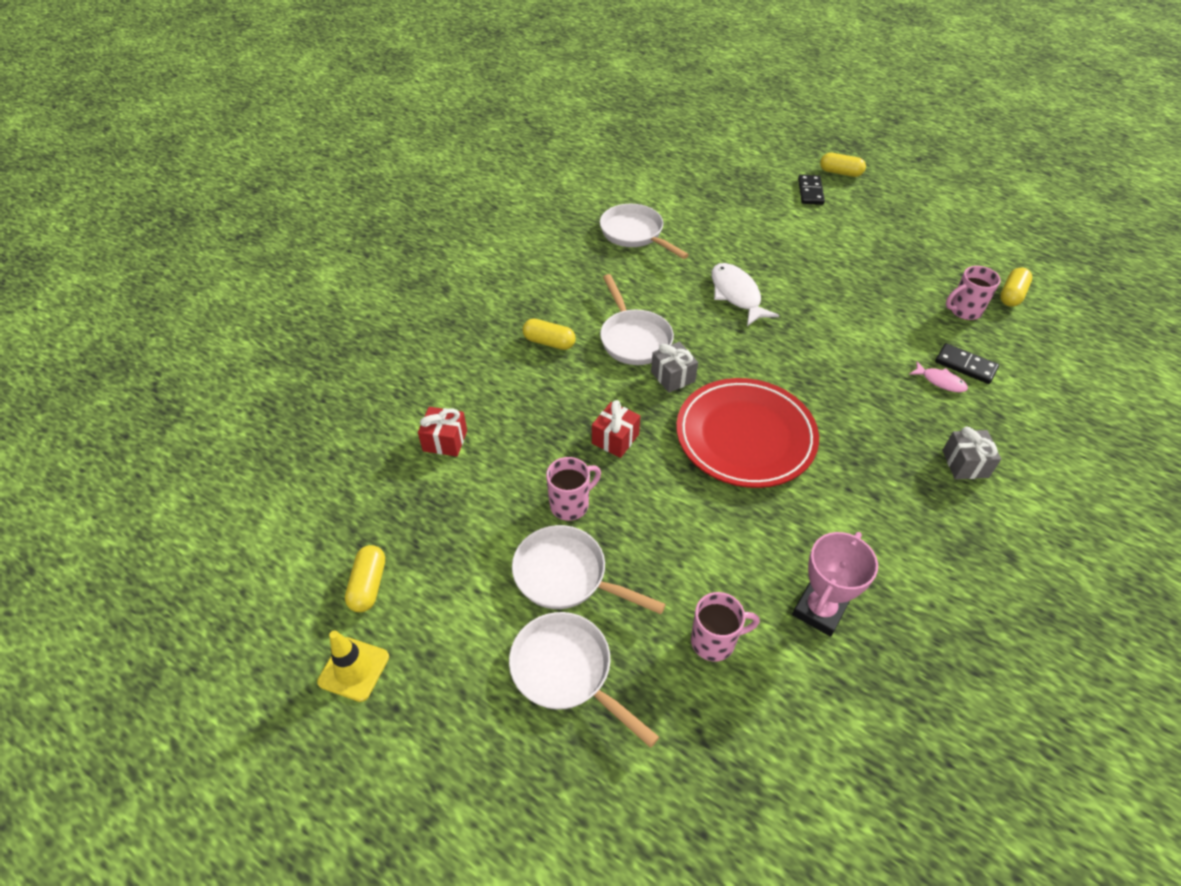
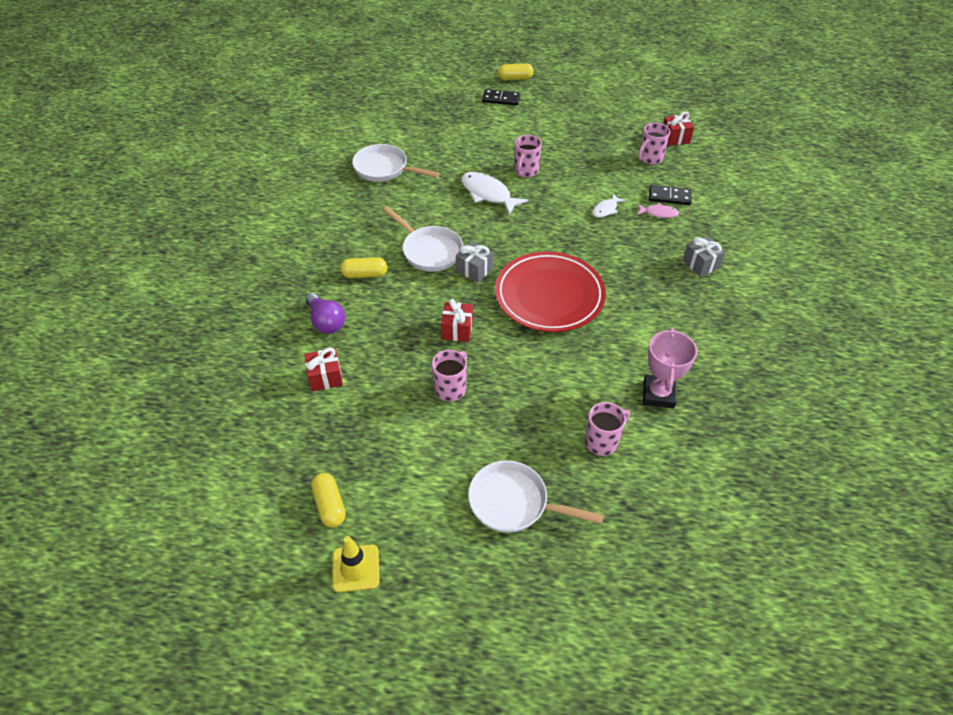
camera: 25 degrees left, 0 degrees up
(480, 380) = (326, 322): none -> purple light bulb
(567, 576) = (477, 439): white pan -> none
(795, 282) = (526, 171): none -> pink mug
(810, 192) = (501, 99): black domino -> black domino turned 60 degrees counterclockwise
(872, 356) = (606, 209): none -> white fish
(1011, 295) = (675, 138): yellow capsule -> red gift

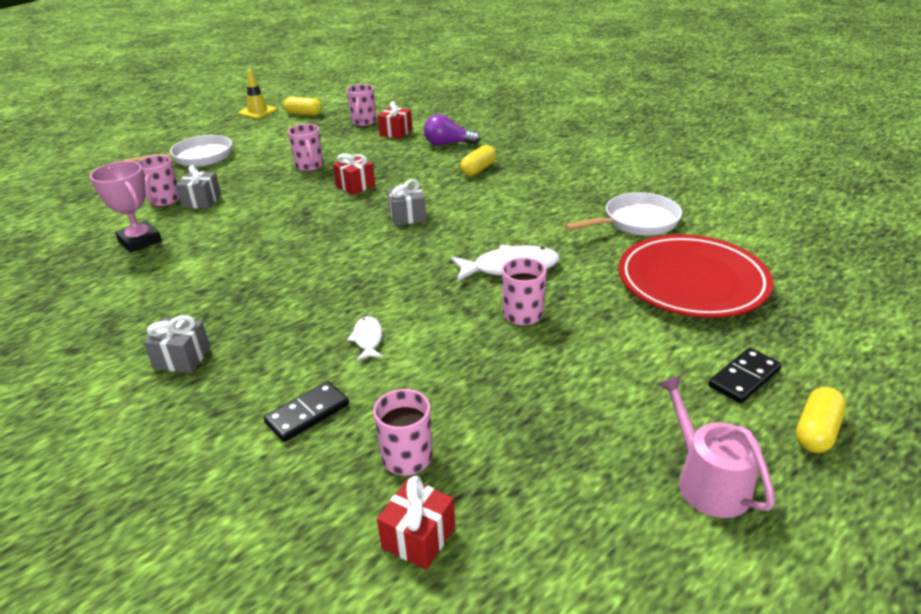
camera: 130 degrees right, 15 degrees down
(316, 424) = (363, 122): none -> pink mug
(429, 250) = (466, 204): white pan -> none
(549, 295) = (315, 239): red plate -> red plate (692, 282)
(570, 93) = (707, 481): none -> pink watering can
(575, 412) = (202, 201): none -> grey gift
(659, 213) = (297, 381): pink fish -> none

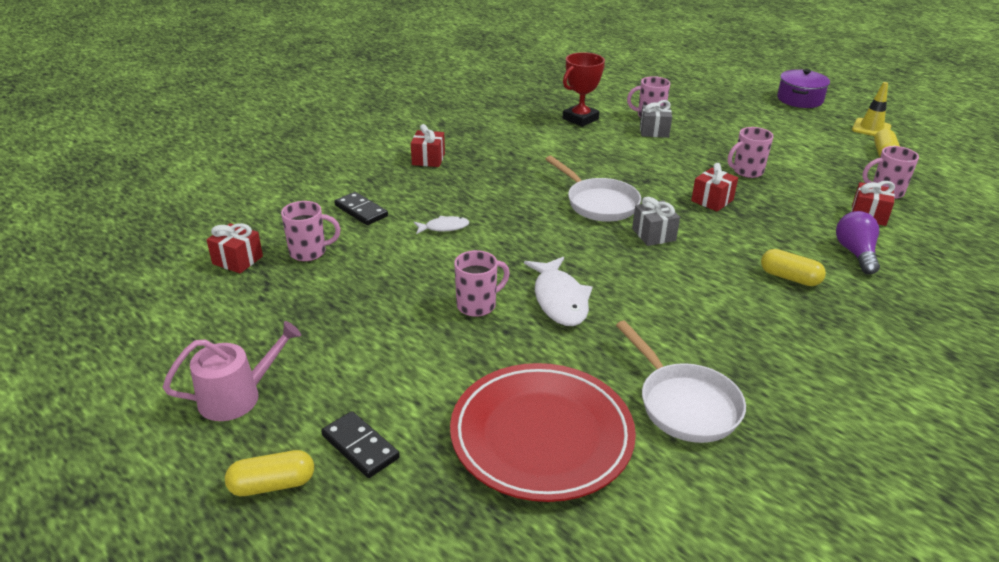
camera: 85 degrees right, 0 degrees up
(140, 241) = (580, 119): pink trophy -> red trophy
(182, 129) = (799, 99): none -> purple pot
(182, 358) = (428, 159): grey gift -> red gift
(198, 158) = (739, 116): white pan -> white pan (598, 203)
(816, 431) = (272, 484): yellow capsule -> yellow capsule turned 45 degrees counterclockwise

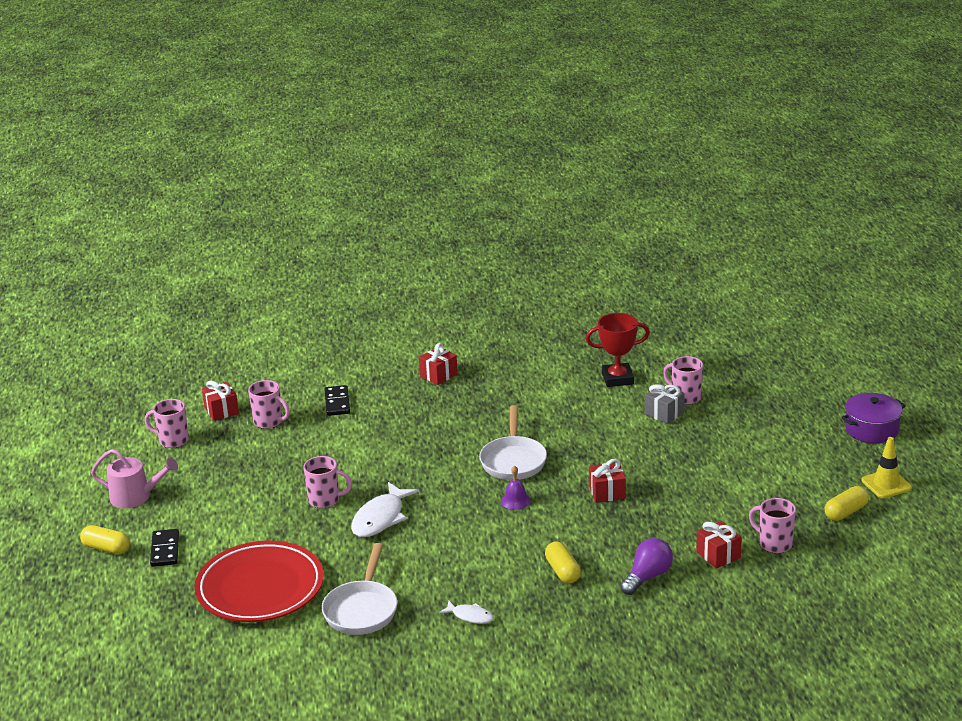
camera: 40 degrees right, 5 degrees down
(444, 227) = (376, 437): white fish -> white fish (470, 616)
(653, 234) = (515, 501): grey gift -> purple bell
(747, 171) = (681, 480): pink mug -> pink mug (172, 440)

